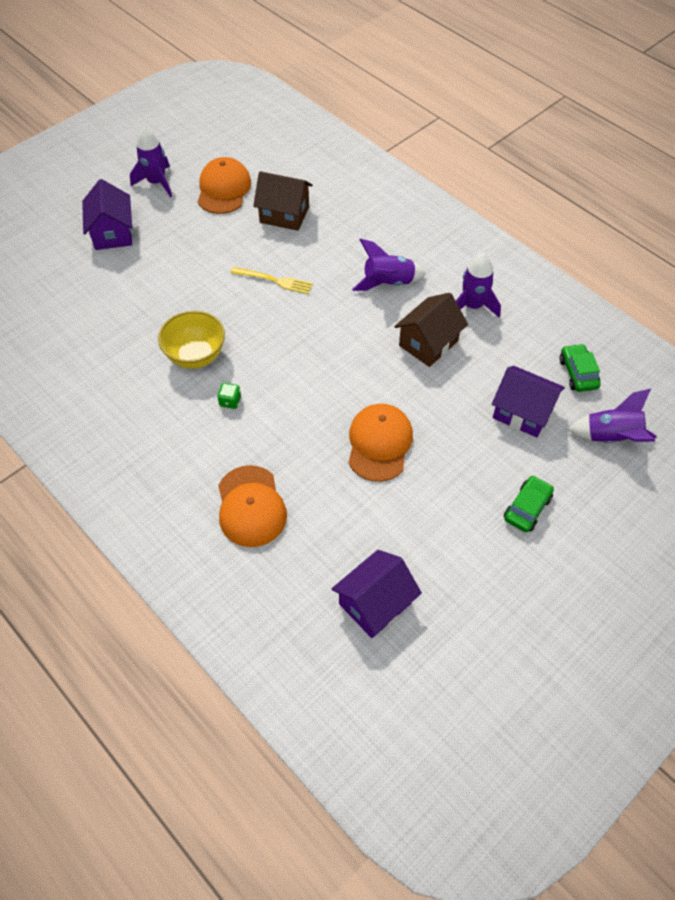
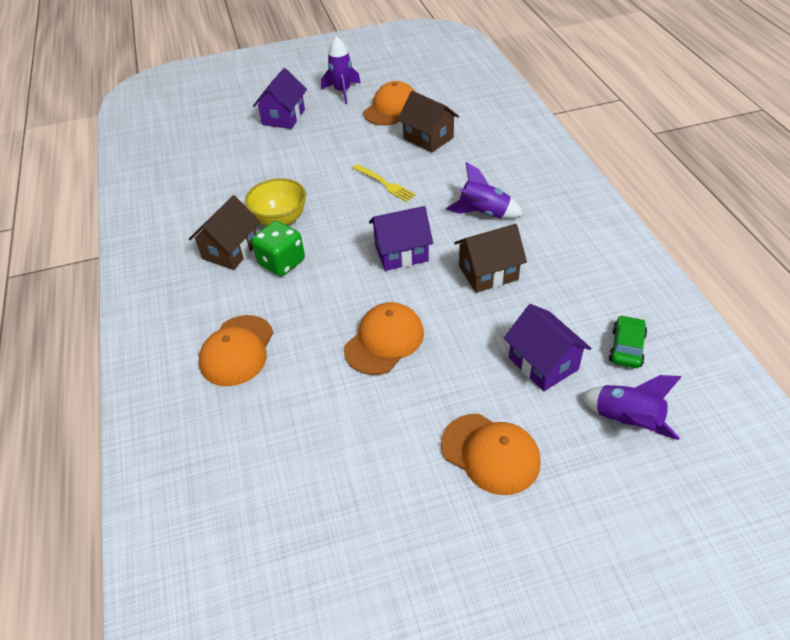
camera: 30 degrees right, 10 degrees down
(168, 407) = (230, 250): none -> brown house
(230, 401) = (282, 263): green dice -> green dice, size x2.06
(375, 603) = (282, 478): purple house -> purple house (401, 253)
(472, 306) = (552, 255): purple rocket -> none
(527, 508) = (490, 453): green car -> orange cap

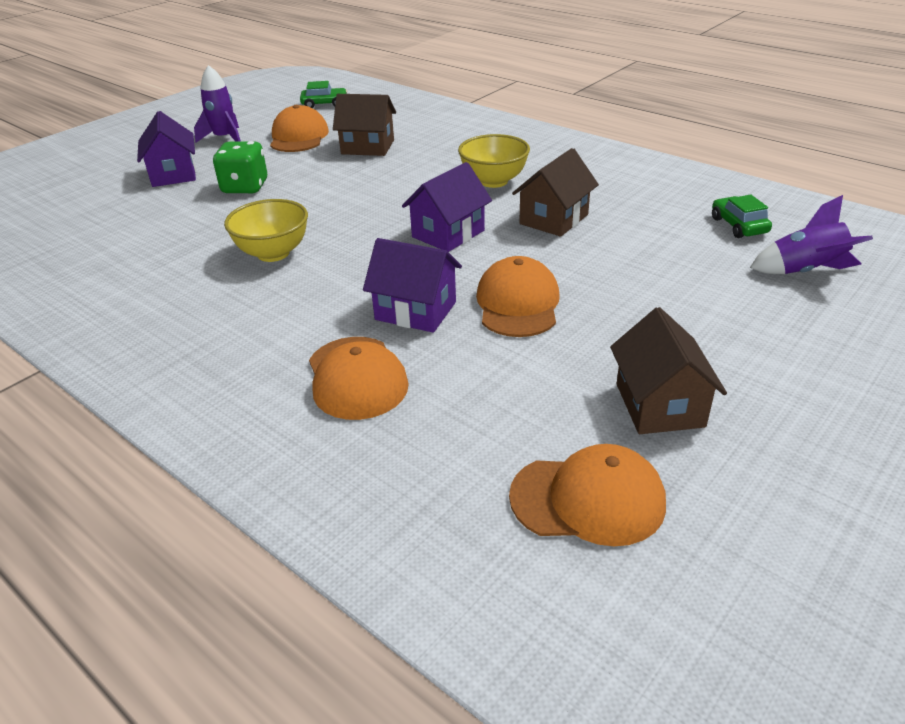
camera: 35 degrees left, 10 degrees down
(230, 250) = (239, 297): brown house -> brown house (659, 405)
(282, 263) = (319, 286): green dice -> green dice (245, 187)
(385, 184) = (363, 190): yellow fork -> none
(440, 77) = (324, 104): none -> green car
(483, 213) = (494, 181): purple rocket -> yellow bowl
(490, 453) = (731, 342): orange cap -> orange cap (588, 499)
(543, 363) = (687, 261): purple house -> purple house (415, 311)

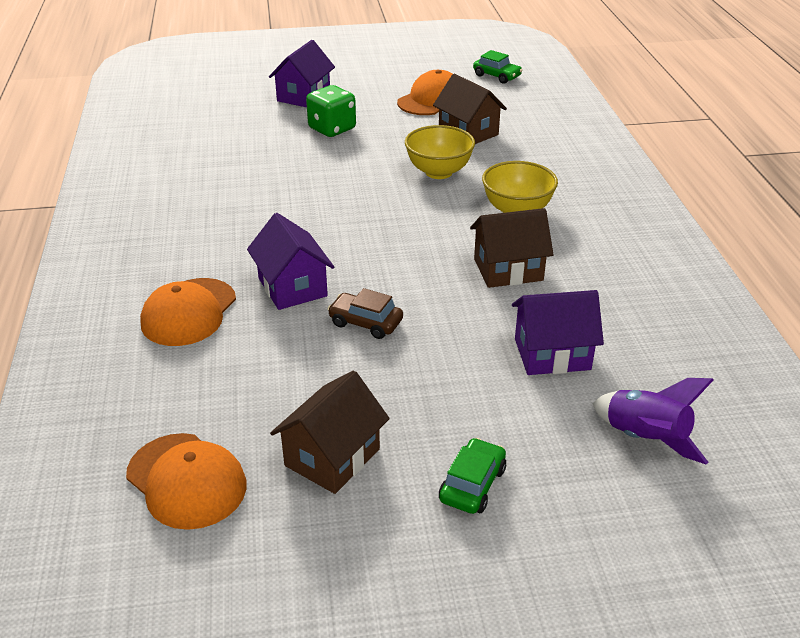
camera: 40 degrees right, 0 degrees up
(224, 138) = (378, 79): purple rocket -> none
(273, 253) = (273, 193): yellow bowl -> yellow bowl (438, 172)
(448, 234) = (408, 239): purple house -> purple house (552, 354)
(518, 303) = (365, 323): orange cap -> brown car
(738, 225) = (662, 364): green car -> green car (472, 485)

